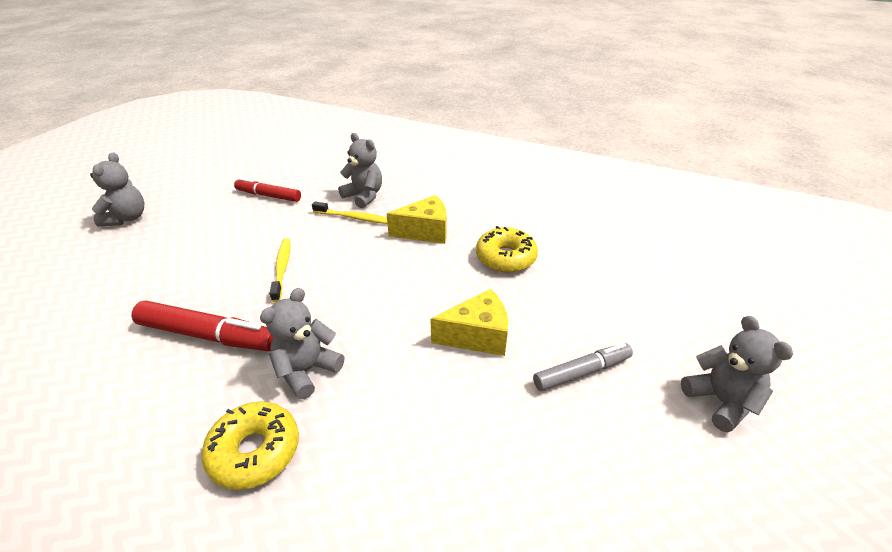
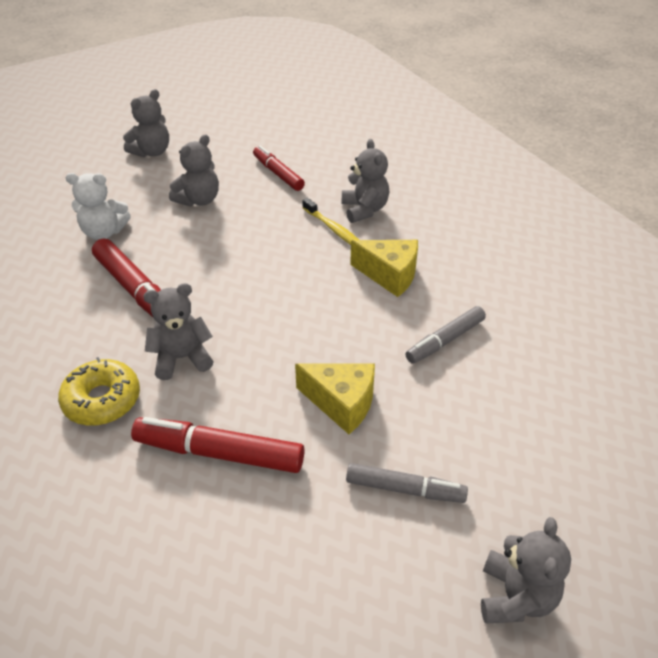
camera: 35 degrees right, 5 degrees up
(128, 300) = (104, 232): none -> white teddy bear
(210, 239) = (199, 200): none -> grey teddy bear
(282, 268) = (233, 255): yellow toothbrush -> none
(415, 431) = (219, 453): none -> red marker
(505, 257) = (445, 340): yellow donut -> grey marker

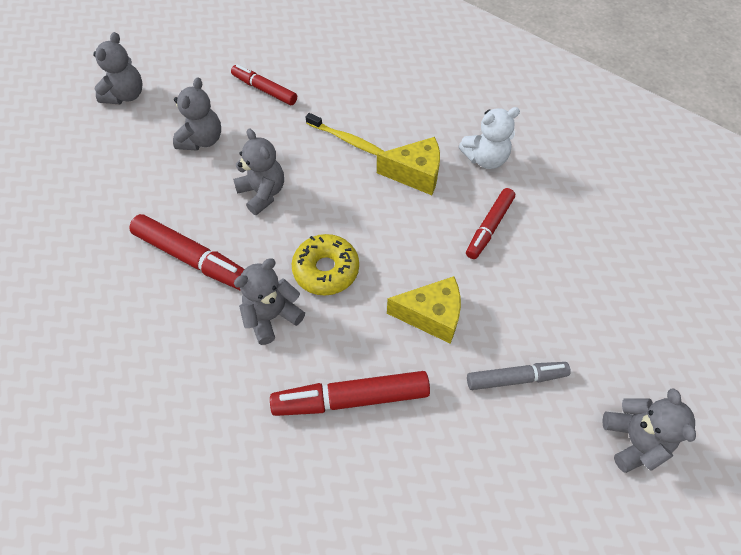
camera: 20 degrees left, 15 degrees up
(102, 400) = (220, 382): yellow donut -> yellow donut (326, 270)
(104, 232) = (126, 202): white teddy bear -> white teddy bear (485, 158)
(364, 210) = (363, 110): grey teddy bear -> grey teddy bear (262, 193)
(445, 340) = (489, 227): grey marker -> red marker

